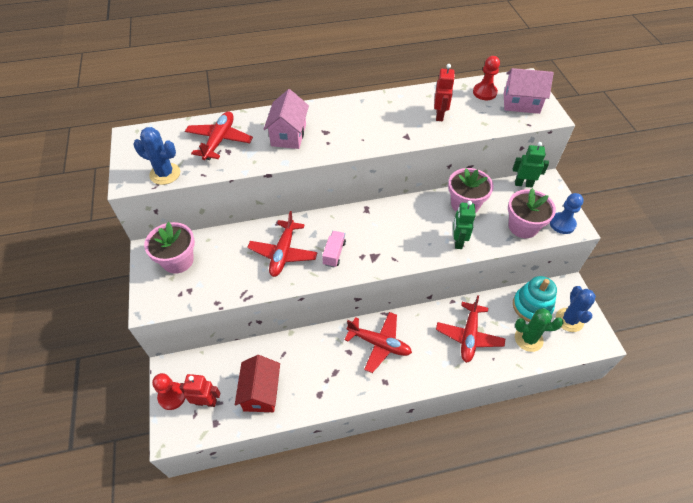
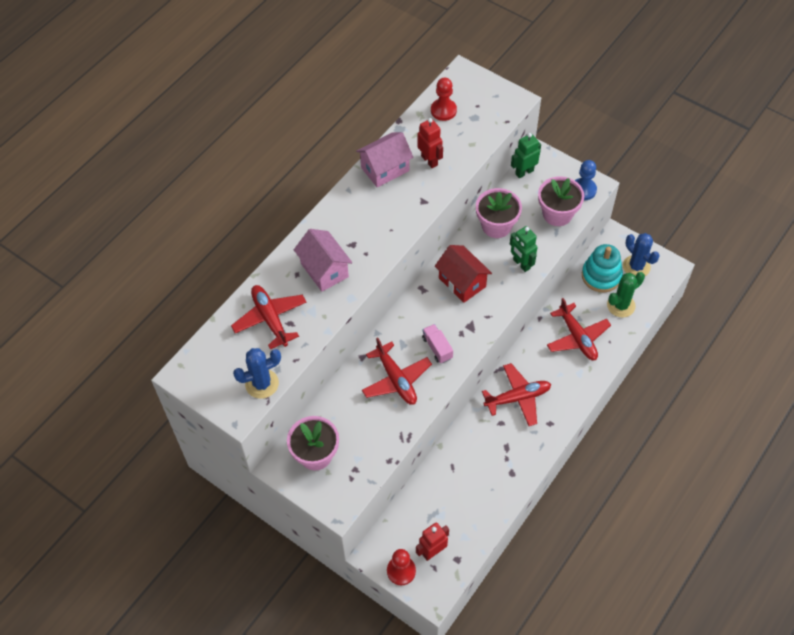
camera: 40 degrees left, 5 degrees up
(261, 392) = (467, 509): red house -> red house (462, 282)
(521, 103) = (482, 102): pink house -> pink house (385, 169)

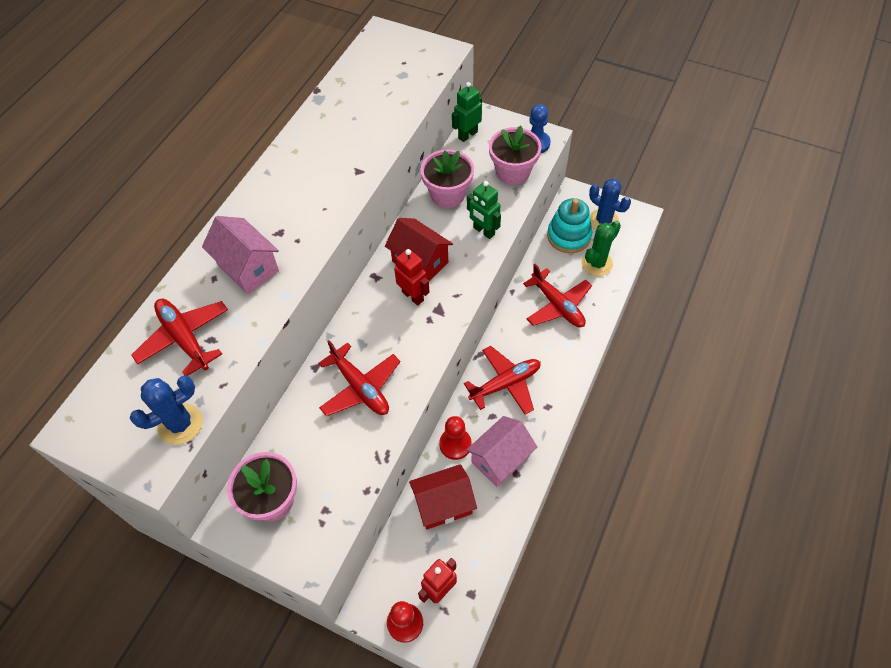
camera: 10 degrees left, 0 degrees up
(385, 169) = (307, 143): pink house -> pink house (500, 459)
(429, 160) = (358, 126): red robot -> red robot (413, 296)
(437, 348) = (403, 341): pink truck -> none
(443, 110) = (366, 72): red pawn -> red pawn (455, 444)
(447, 487) = (443, 504): none -> red house

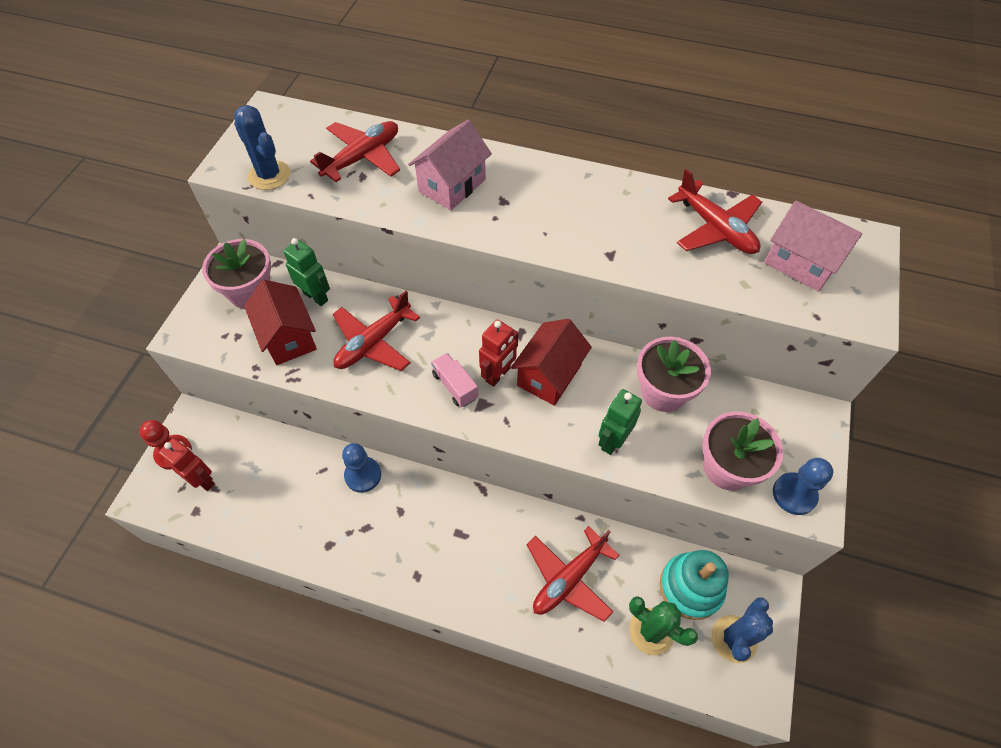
camera: 80 degrees right, 0 degrees up
(418, 327) = (455, 386): none -> pink truck
(443, 504) = (293, 472): red house -> red house (288, 337)
(455, 444) = (363, 475): red pawn -> blue pawn
(467, 135) = (777, 403): green robot -> green robot (316, 296)
(500, 459) = (345, 526): pink house -> pink house (801, 263)
(505, 384) = (444, 522): red plane -> red plane (715, 228)

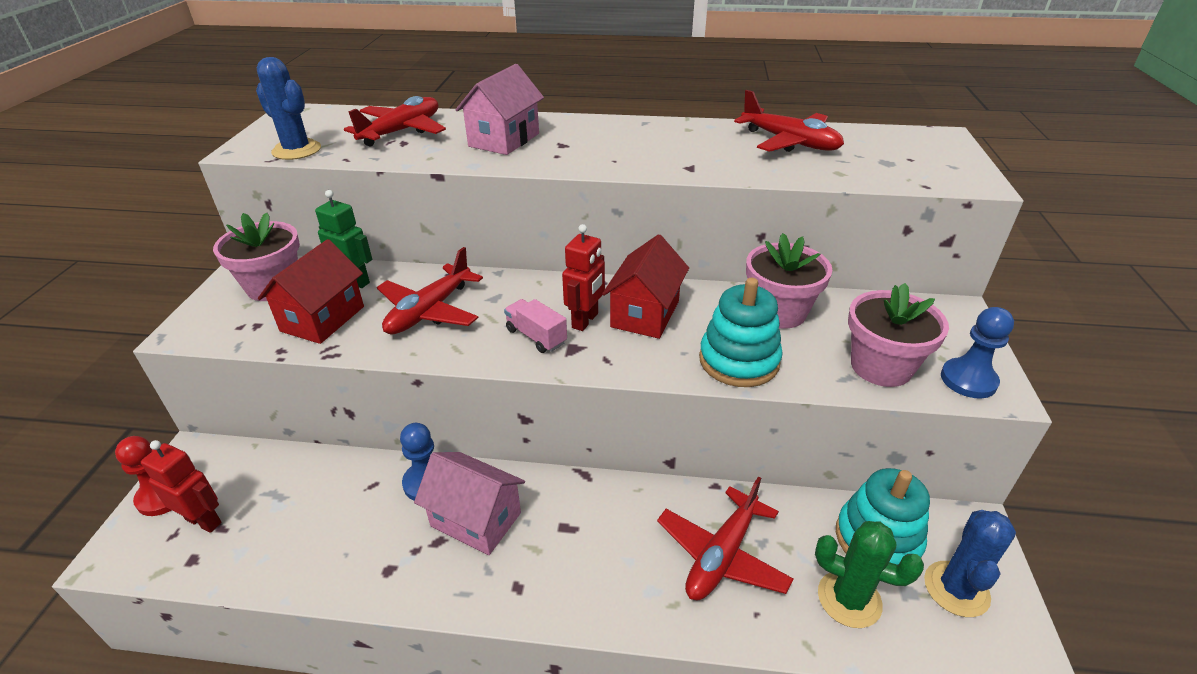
camera: 10 degrees left, 20 degrees down
(288, 337) = (322, 319): red house -> red house turned 60 degrees clockwise
(612, 441) = (739, 361): green robot -> turquoise stacking toy
(801, 263) = (887, 155): pink house -> pink house (476, 519)

